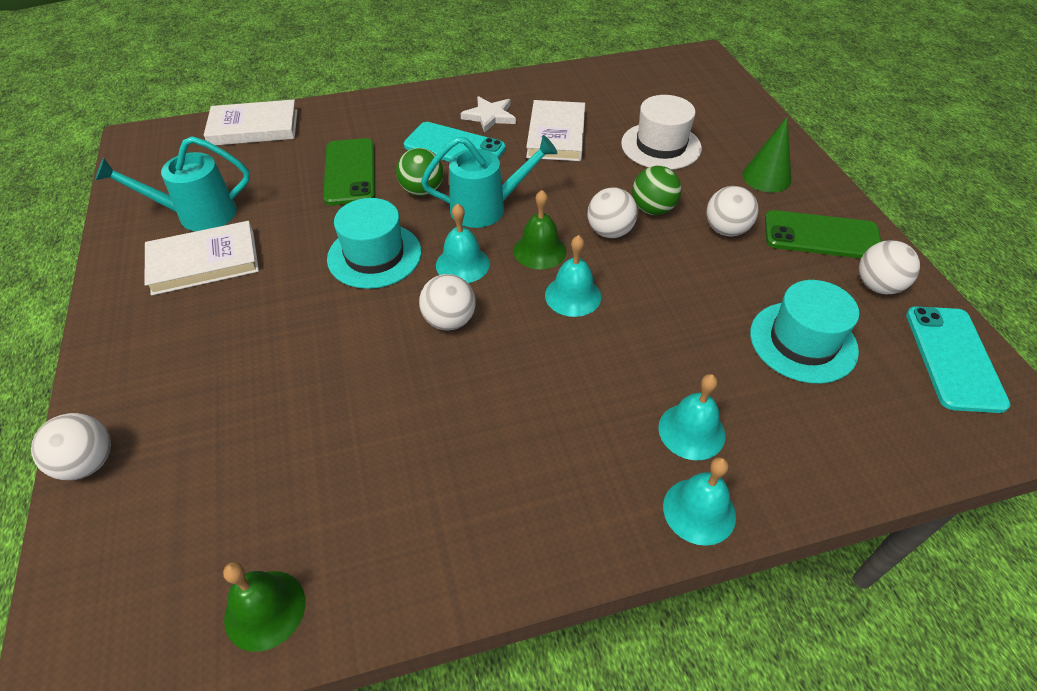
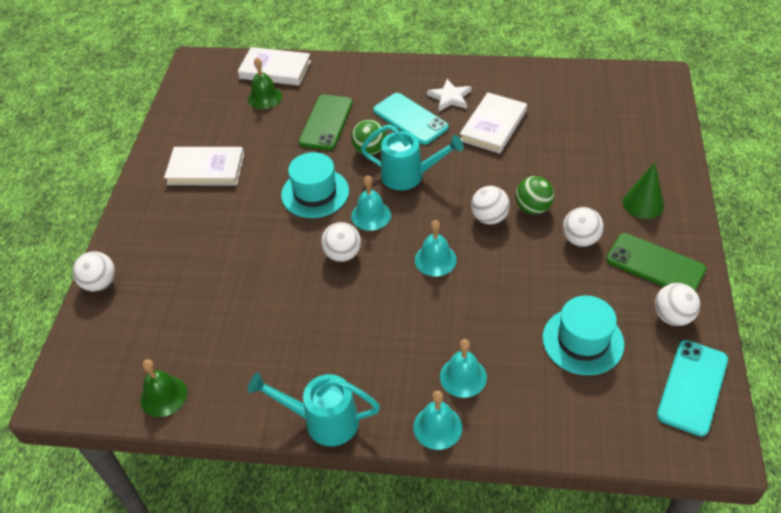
camera: 25 degrees right, 0 degrees up
(197, 215) = (214, 132): turquoise watering can -> turquoise watering can (323, 421)
(540, 250) = (430, 219): green bell -> green bell (265, 97)
(661, 146) = (572, 155): white hat -> none

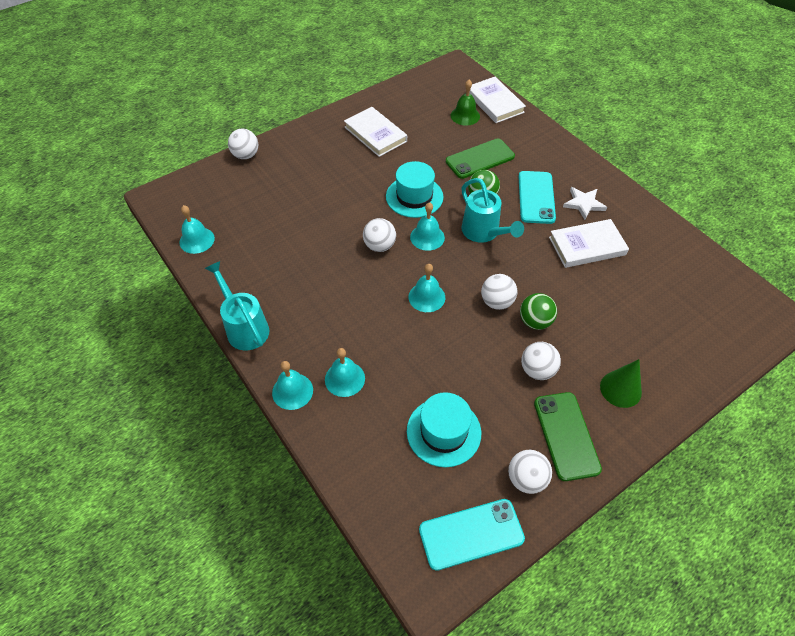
camera: 45 degrees right, 5 degrees up
(163, 396) = (197, 240): green bell -> turquoise bell

